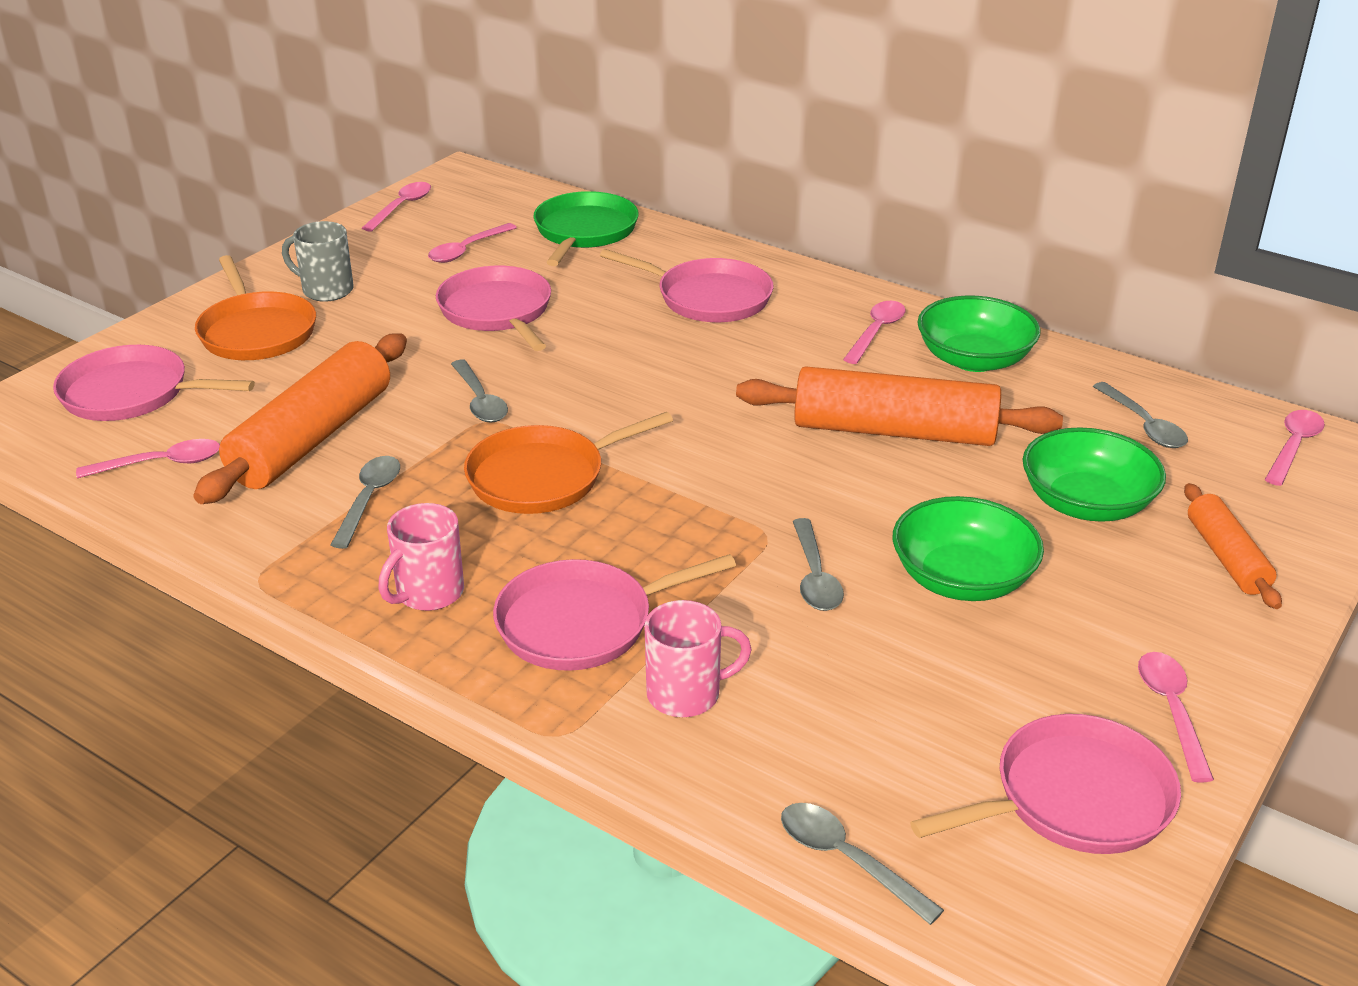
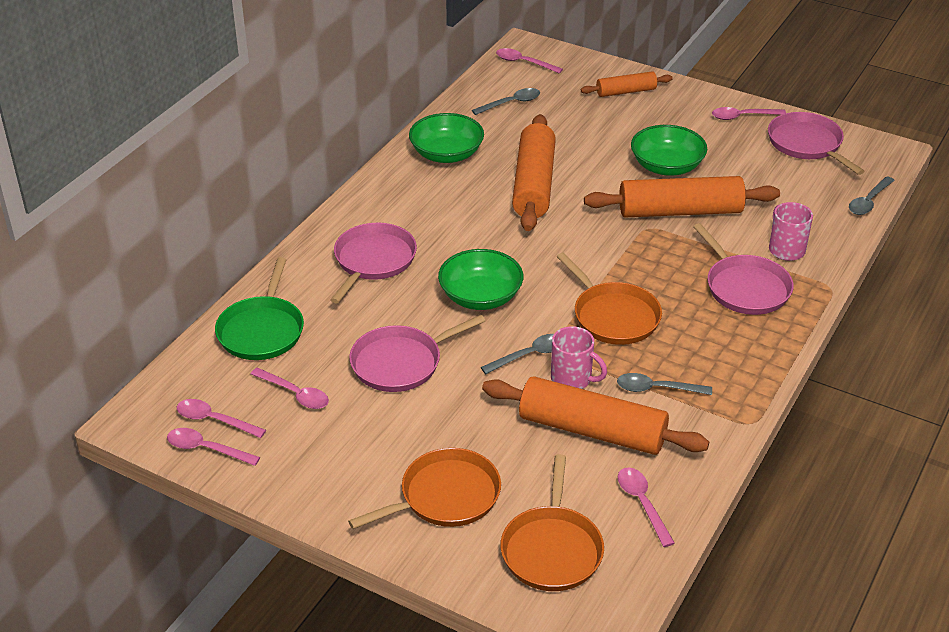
camera: 95 degrees left, 5 degrees up
(131, 394) = (552, 550): pink pan -> orange pan
(326, 290) = (371, 468): grey mug -> none
(428, 593) = (740, 348): pink mug -> pink mug (572, 379)
(584, 231) = (262, 331): green pan -> green pan turned 90 degrees counterclockwise
(815, 577) = (680, 211): grey spoon -> orange rolling pin
(876, 332) = (416, 189): pink spoon -> pink spoon (214, 420)
(1086, 503) = (590, 126): green bowl -> green bowl (480, 296)

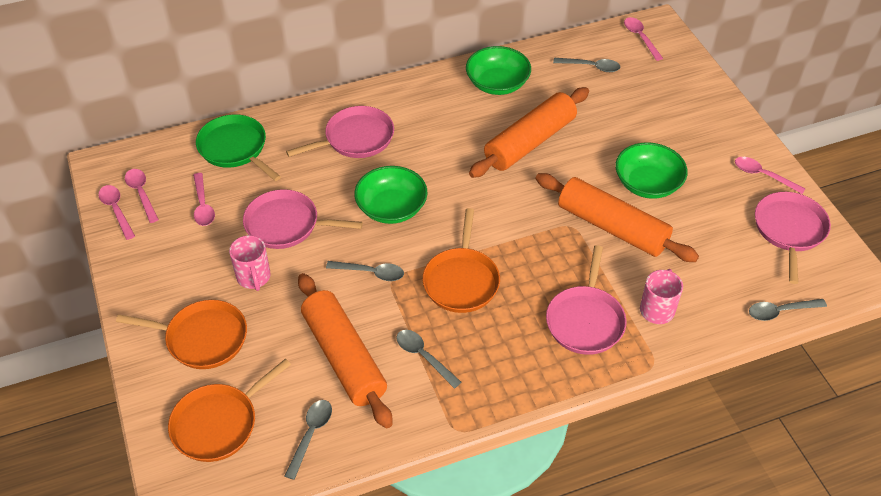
camera: 40 degrees right, 10 degrees up
(262, 331) = (235, 148): green pan -> green pan turned 90 degrees clockwise
(572, 379) = (377, 310): pink mug -> pink mug (254, 277)
(626, 91) = (691, 103): orange rolling pin -> none
(642, 503) = (311, 434): pink spoon -> grey spoon

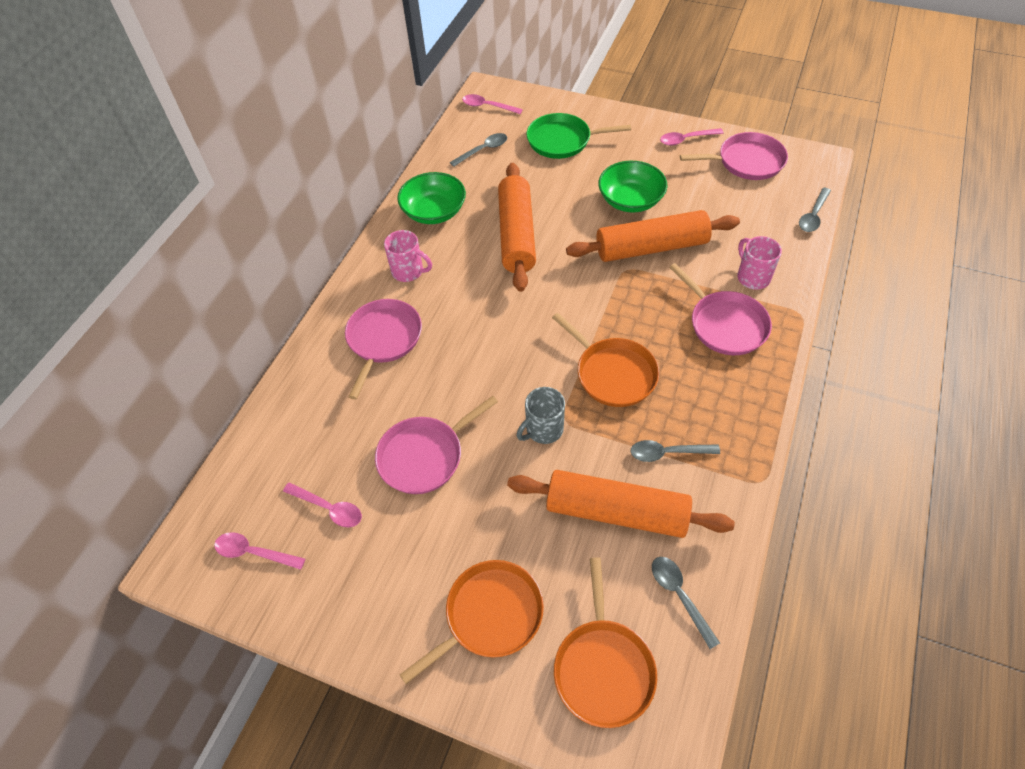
camera: 45 degrees left, 5 degrees up
(116, 210) = (249, 590): pink spoon -> none
(235, 148) = (289, 436): green pan -> green pan (562, 141)
(254, 277) = (459, 523): pink mug -> pink mug (408, 271)
(371, 273) = (543, 430): grey spoon -> grey mug
(391, 208) = (488, 367): green bowl -> none
(789, 230) = (747, 161): pink pan -> pink pan turned 120 degrees clockwise

